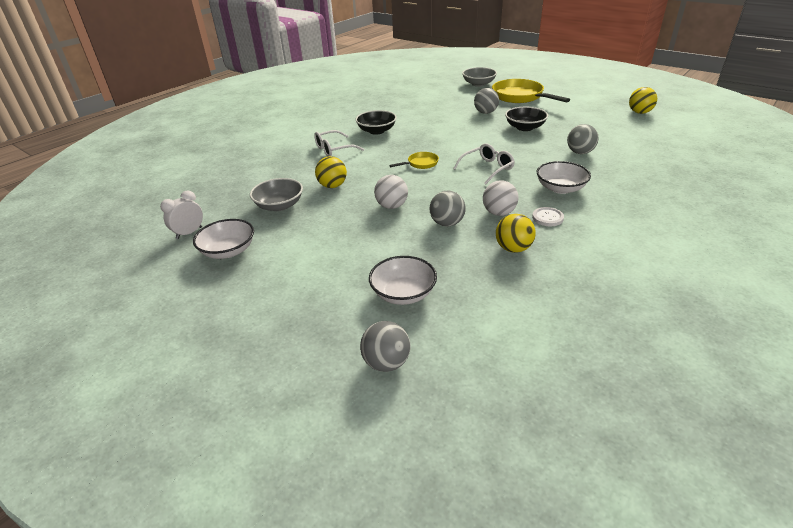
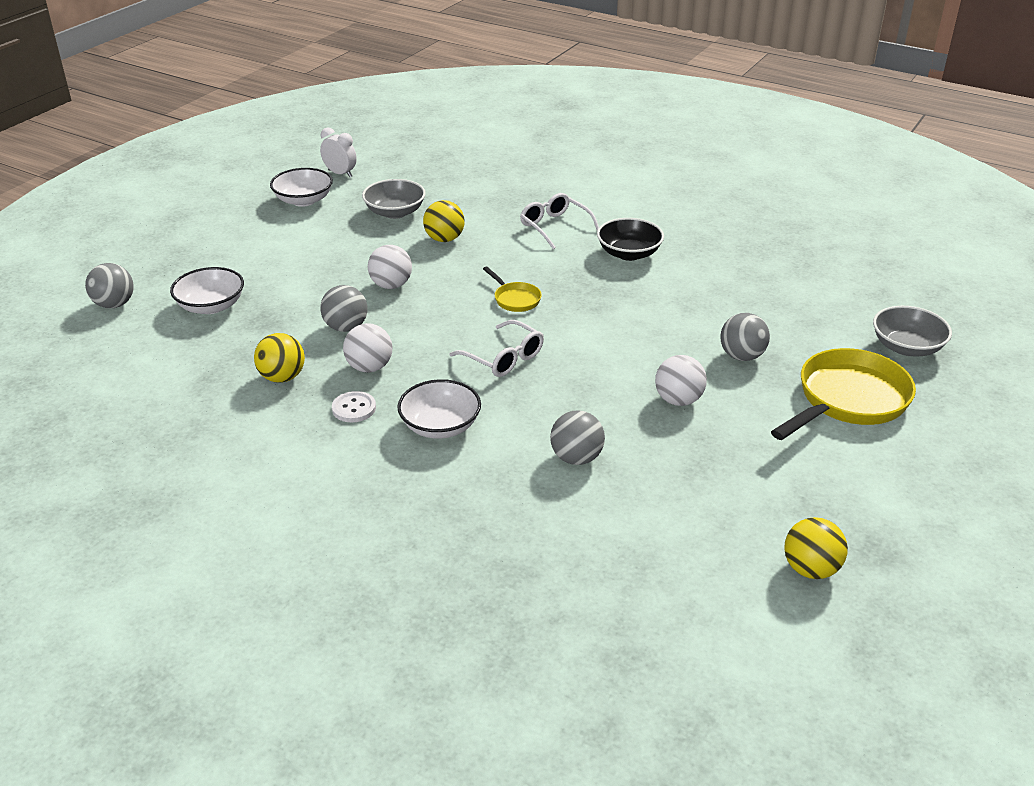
camera: 80 degrees right, 0 degrees up
(525, 127) = (678, 400): black bowl -> white ball

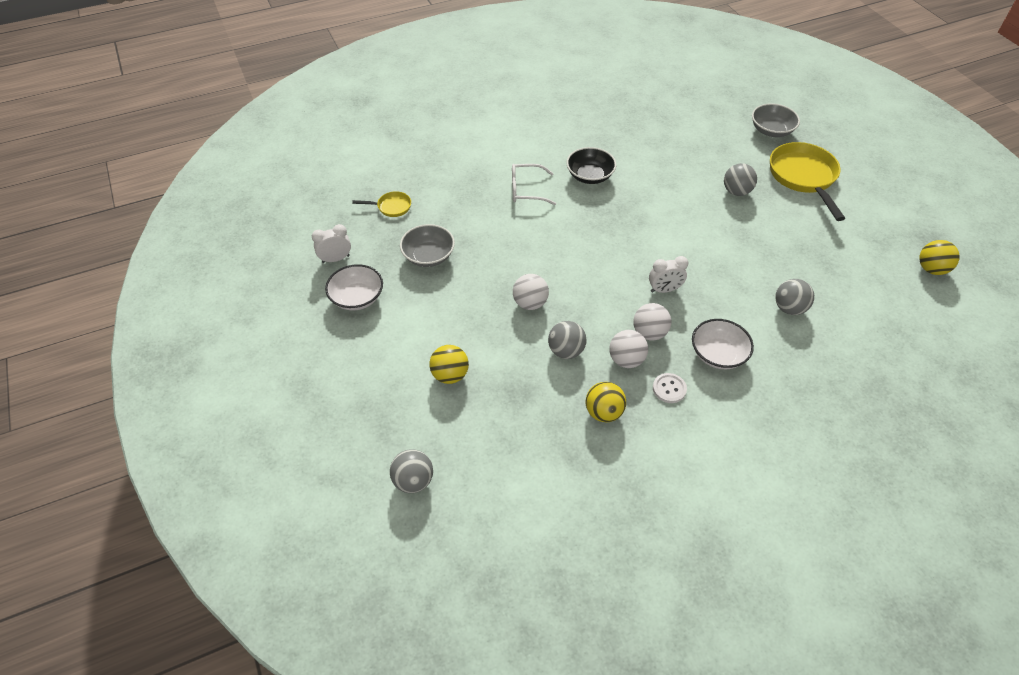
camera: 55 degrees left, 15 degrees up
(211, 306) = (471, 417): white bowl -> none
(444, 239) = (492, 248): yellow ball -> yellow ball (450, 375)
(503, 358) = (664, 290): white glasses -> white clock
(515, 299) = (600, 251): yellow pan -> yellow pan (391, 207)
(678, 400) = (761, 238): white ball -> white ball (649, 333)

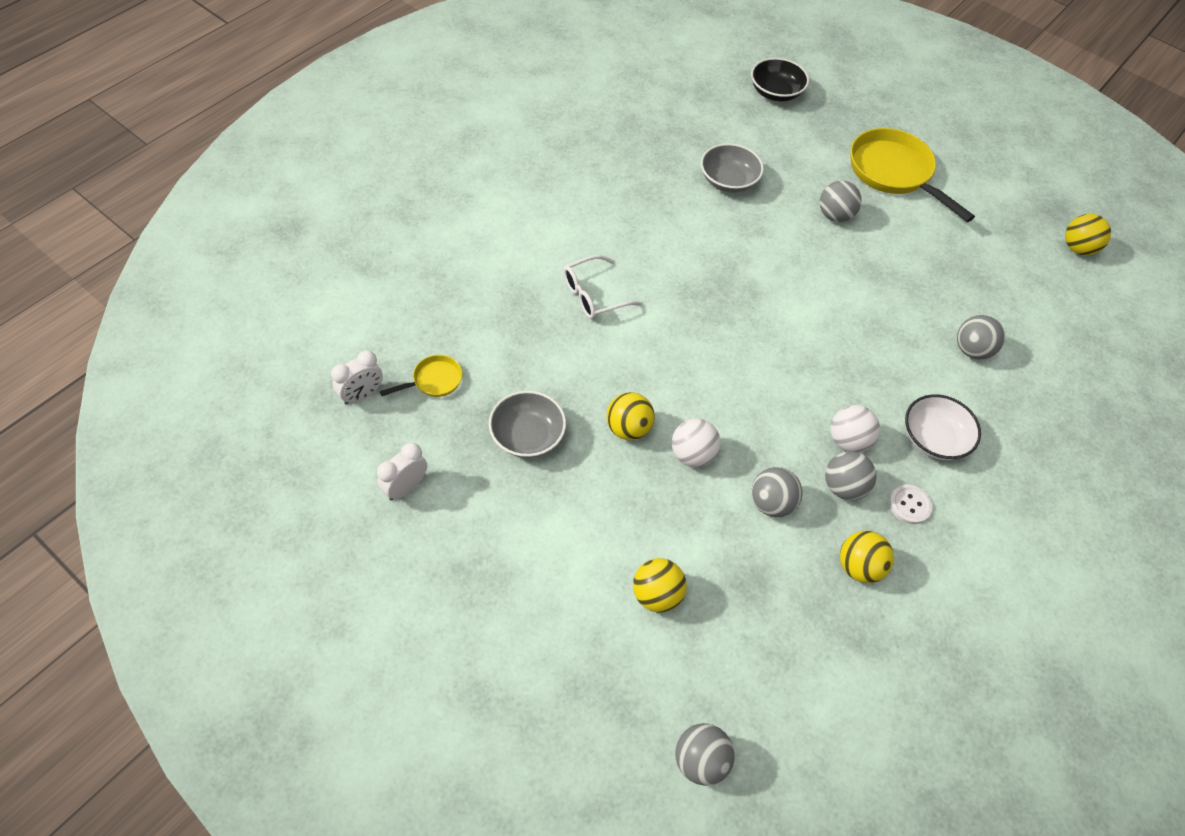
camera: 30 degrees left, 5 degrees up
(357, 298) = (471, 534): white bowl -> none
(497, 273) = (628, 428): none -> yellow ball
(590, 176) = (659, 249): black bowl -> black bowl (775, 92)
(626, 360) = (843, 487): white ball -> grey ball
(664, 290) = (831, 376): white clock -> white clock (362, 395)
(771, 130) = (826, 120): grey bowl -> grey bowl (728, 181)

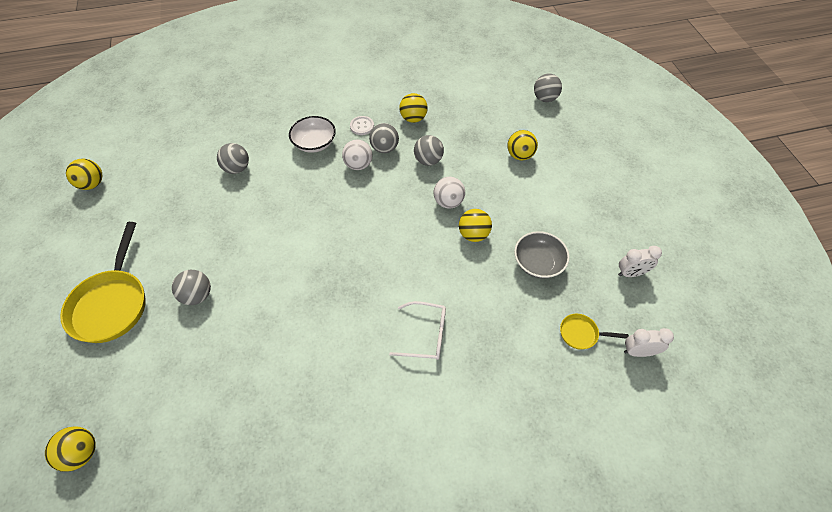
camera: 140 degrees left, 0 degrees up
(728, 181) = (233, 376): grey bowl -> none
(775, 92) = (82, 453): black bowl -> yellow ball

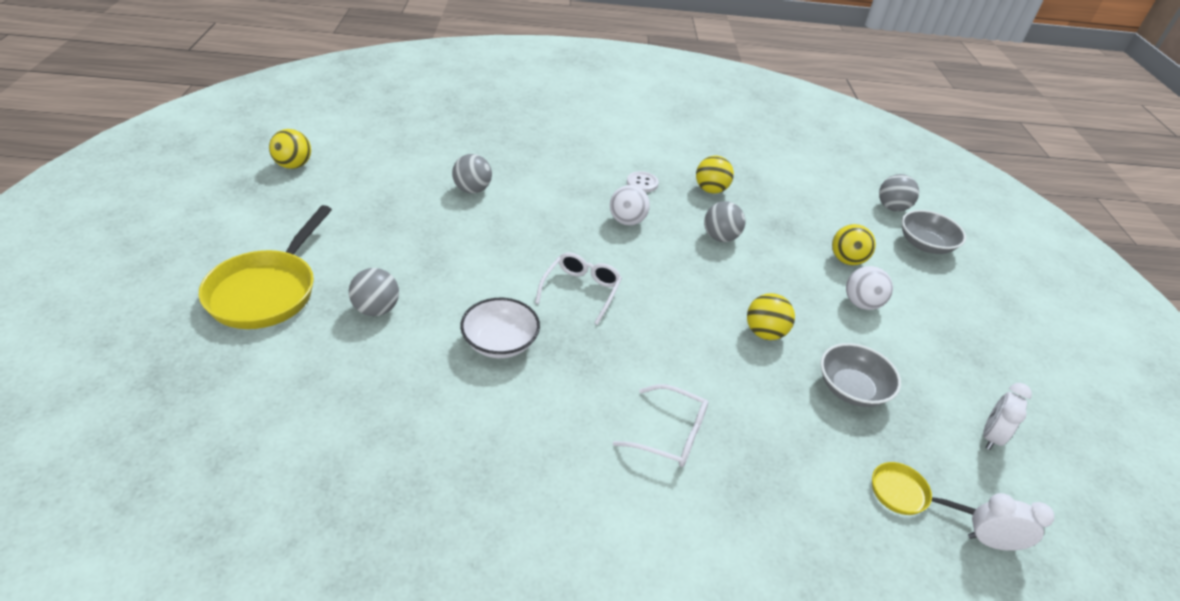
camera: 10 degrees right, 15 degrees down
(82, 453) = (159, 448): yellow ball -> none
(314, 143) = (577, 187): white bowl -> white bowl (500, 342)
(339, 236) = (581, 291): none -> white glasses
(384, 148) = (665, 212): grey ball -> none
(448, 202) = (737, 288): white ball -> white ball (861, 304)
(572, 126) = (925, 245): none -> grey bowl
(631, 273) = (990, 436): white clock -> white clock turned 120 degrees clockwise

